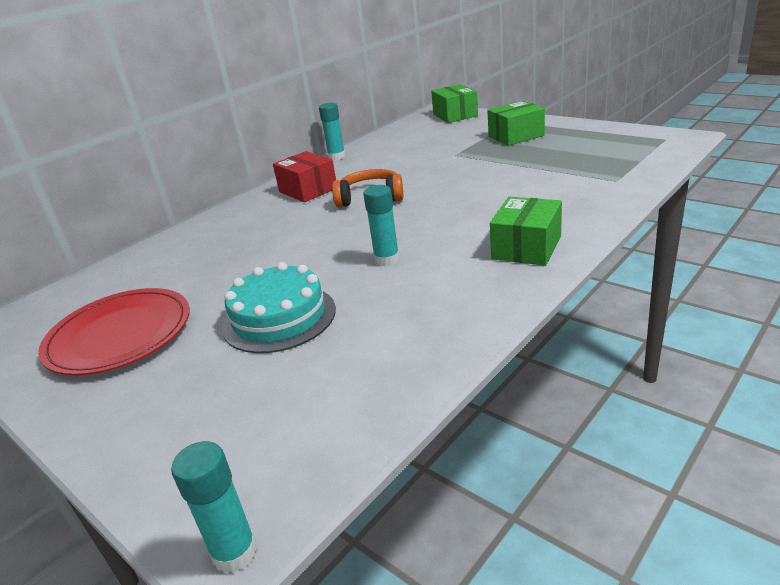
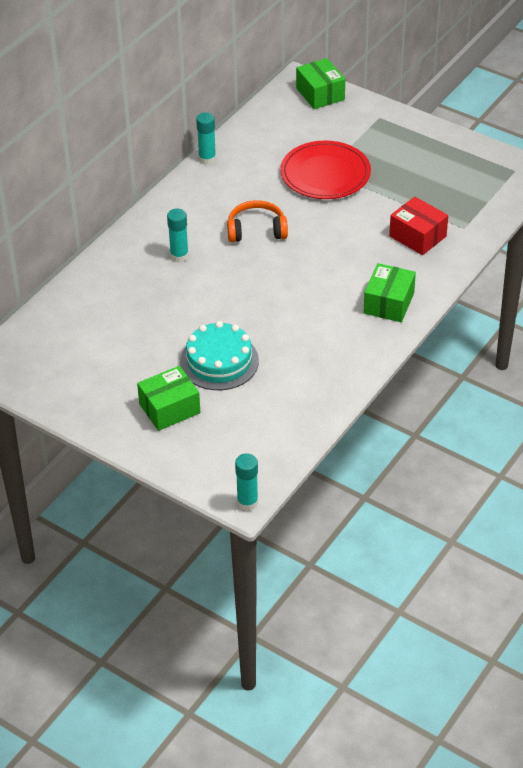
camera: 10 degrees left, 15 degrees up
(119, 335) = (105, 372): red plate -> red plate (325, 174)
(308, 190) = (194, 212): red box -> red box (417, 236)
(387, 260) = (285, 309): turquoise glue stick -> turquoise glue stick (179, 256)
(516, 136) = (383, 146): green box -> green box (169, 408)

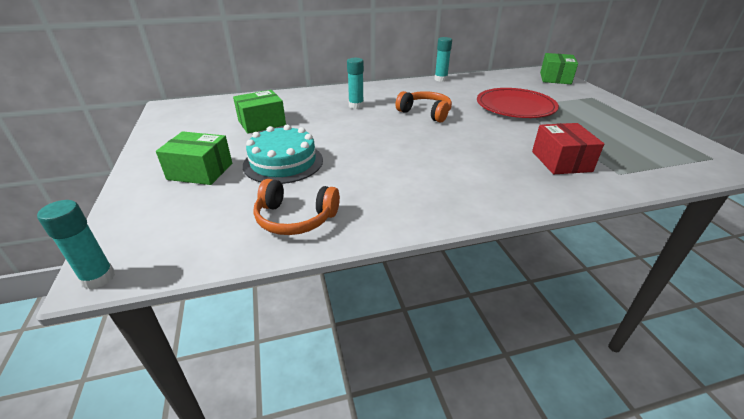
camera: 40 degrees right, 10 degrees down
(299, 398) = (295, 218): none -> orange headphones
(389, 303) = (478, 191): green box -> green box (262, 123)

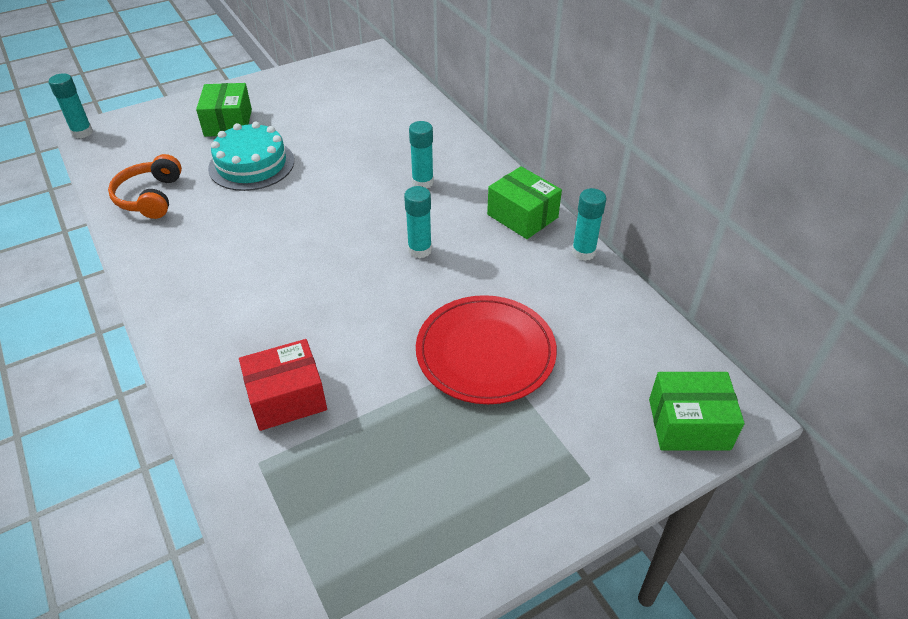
camera: 75 degrees right, 10 degrees up
(262, 123) = (344, 125): green box -> green box (522, 216)
(425, 113) = (420, 250): orange headphones -> turquoise glue stick

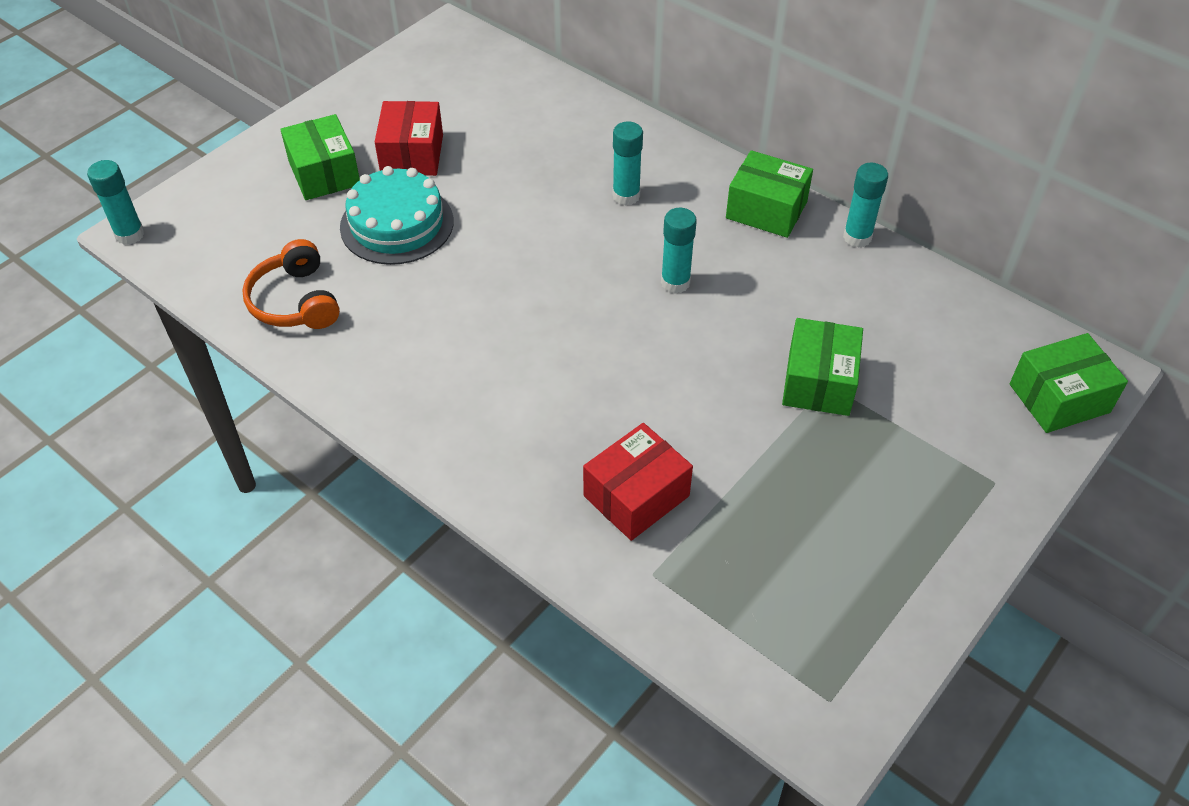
camera: 20 degrees left, 5 degrees up
(293, 124) = (412, 154): none -> red box
(485, 352) = (818, 382): red plate -> green box

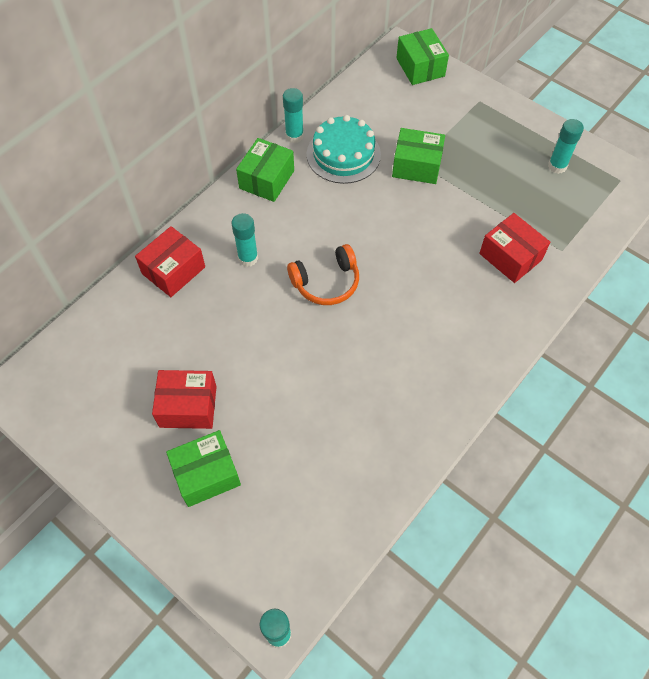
camera: 90 degrees left, 10 degrees up
(295, 301) = (358, 475): orange headphones -> orange headphones (326, 282)
(397, 224) = (272, 410): turquoise cake -> turquoise cake (343, 154)
(605, 131) = (173, 270): none -> red box
(675, 282) = (335, 232): turquoise glue stick -> turquoise glue stick (557, 166)

